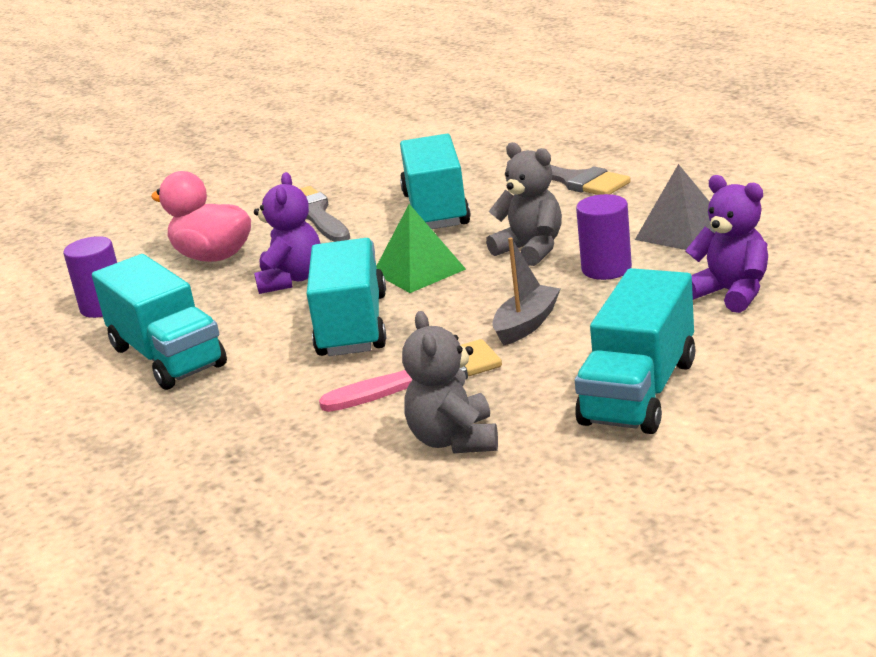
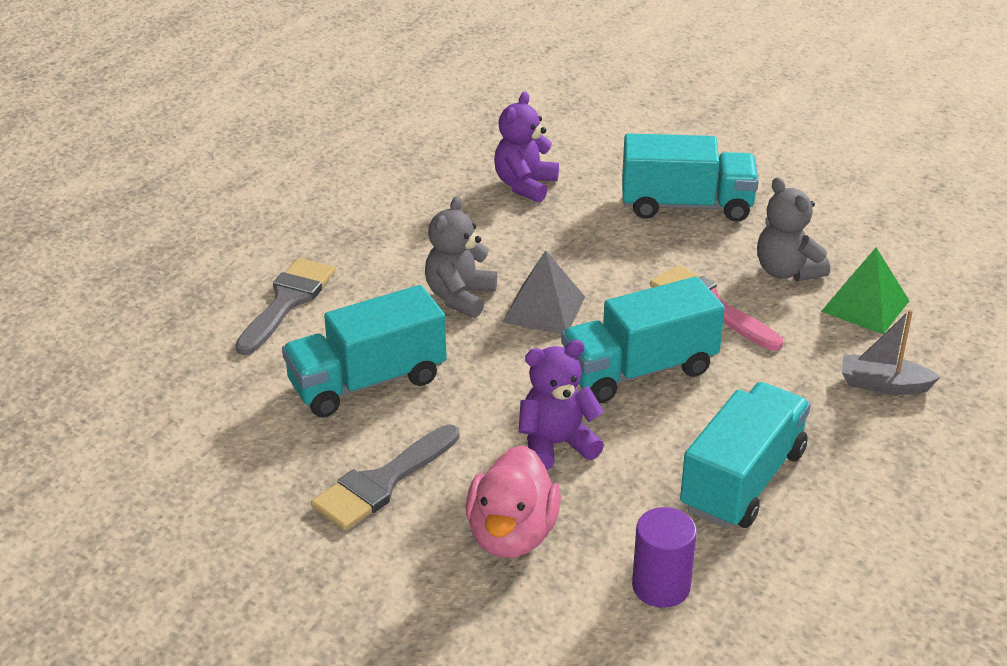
camera: 115 degrees left, 10 degrees up
(419, 271) = (518, 357): green pyramid -> green pyramid (865, 306)
(454, 440) = (787, 271): grey teddy bear -> grey teddy bear turned 90 degrees clockwise
(526, 324) = (605, 272): grey boat -> grey boat (883, 385)
(606, 269) = (493, 249): purple cylinder -> none
(681, 232) = (413, 221): grey pyramid -> grey pyramid (544, 309)

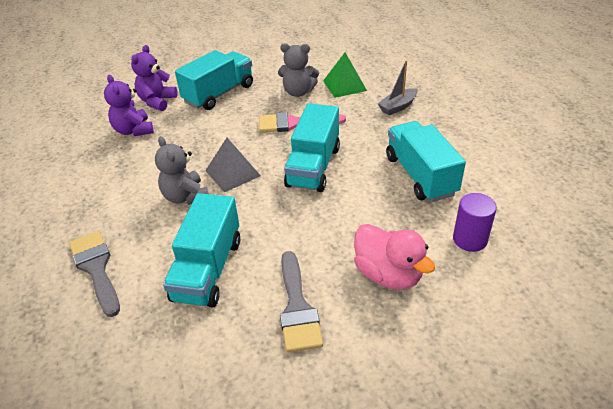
camera: 50 degrees left, 5 degrees up
(556, 444) = (336, 222): purple teddy bear -> purple teddy bear (157, 101)

